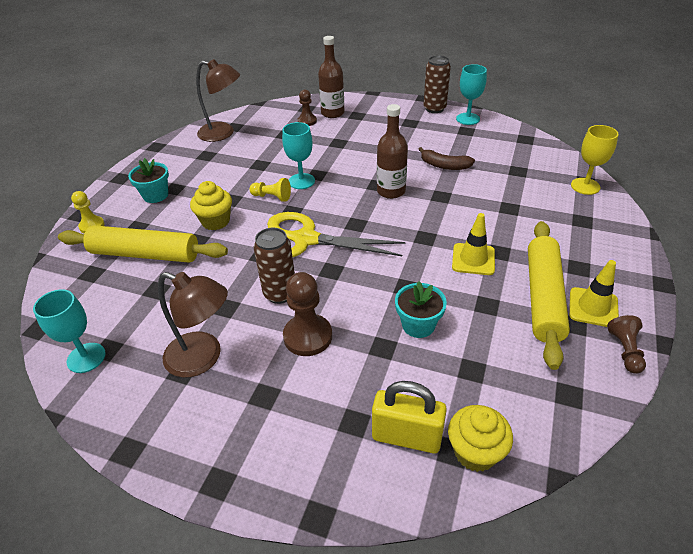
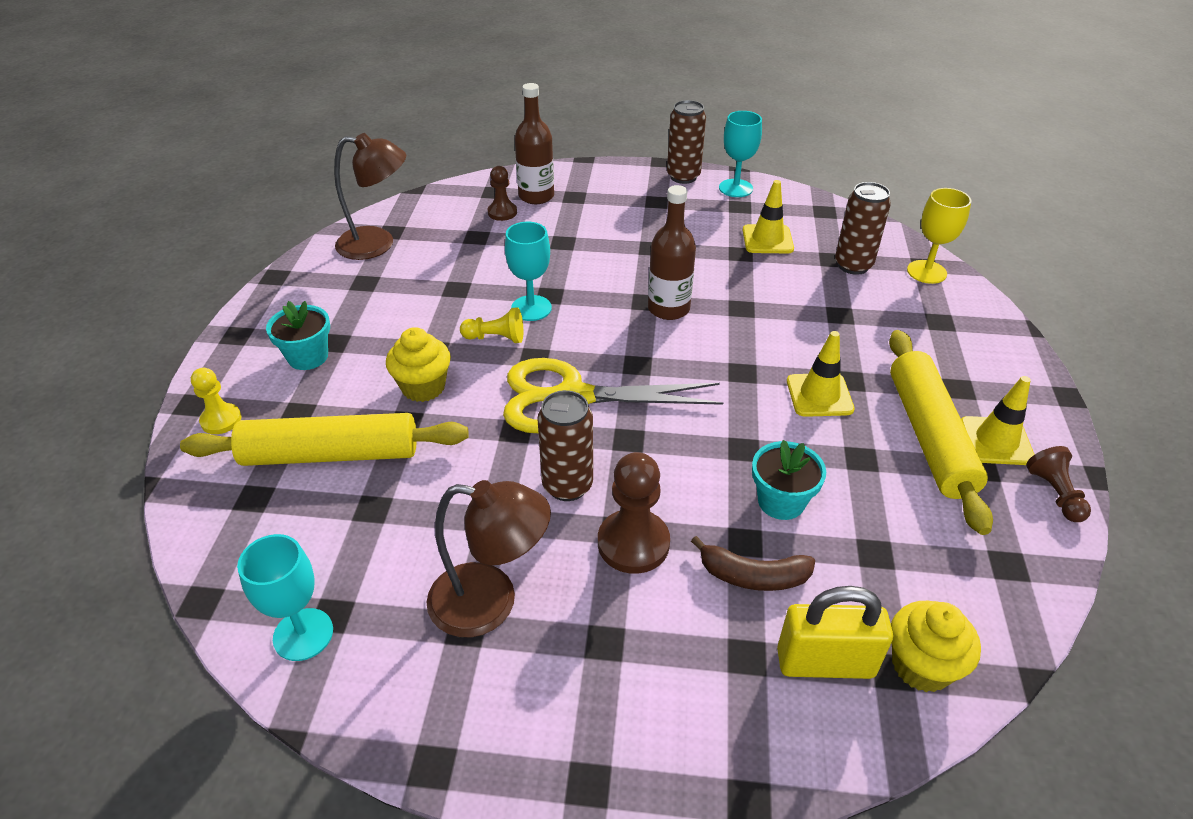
camera: 15 degrees left, 0 degrees up
(444, 165) = (729, 262): brown banana -> brown banana (753, 576)
(477, 154) = (767, 239): none -> yellow traffic cone
(532, 176) = (853, 265): none -> brown can

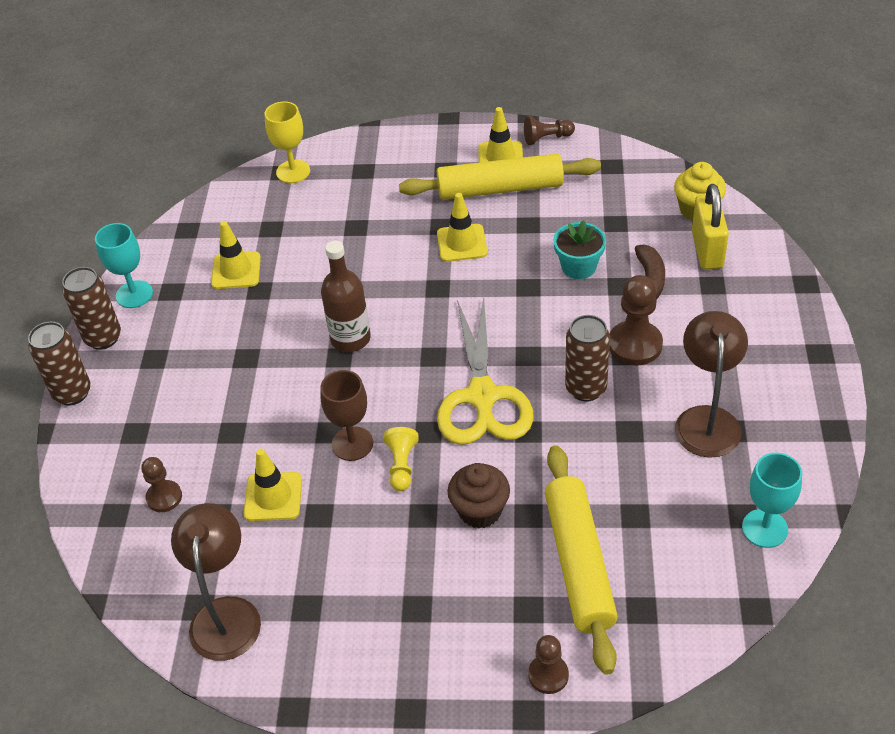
camera: 90 degrees left, 5 degrees up
(221, 420) = (548, 675): yellow pawn -> brown pawn
(308, 357) = (443, 625): turquoise flower pot -> none
(423, 387) = (480, 511): yellow cupcake -> brown cupcake
(484, 264) = (273, 497): none -> yellow traffic cone
(531, 308) = (352, 444): turquoise goblet -> brown goblet
(536, 196) = (130, 469): brown bottle -> none
(853, 265) = (282, 215): brown can -> brown can (72, 393)

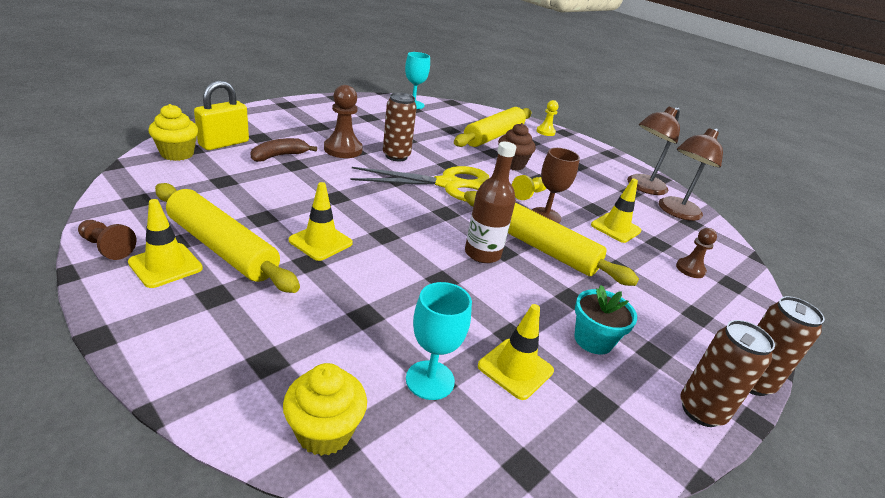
camera: 145 degrees left, 15 degrees down
(134, 294) = (643, 433): turquoise goblet -> turquoise goblet (430, 380)
(293, 171) = (324, 432): yellow goblet -> yellow cupcake
(316, 391) = (540, 247): none -> yellow rolling pin
(482, 396) = (448, 185): yellow scissors -> yellow scissors turned 45 degrees clockwise
(548, 675) = (545, 132): brown pawn -> yellow pawn
(578, 267) = (292, 183): turquoise flower pot -> turquoise flower pot (593, 340)
(707, 419) = (371, 123): brown lamp -> brown lamp (642, 187)

